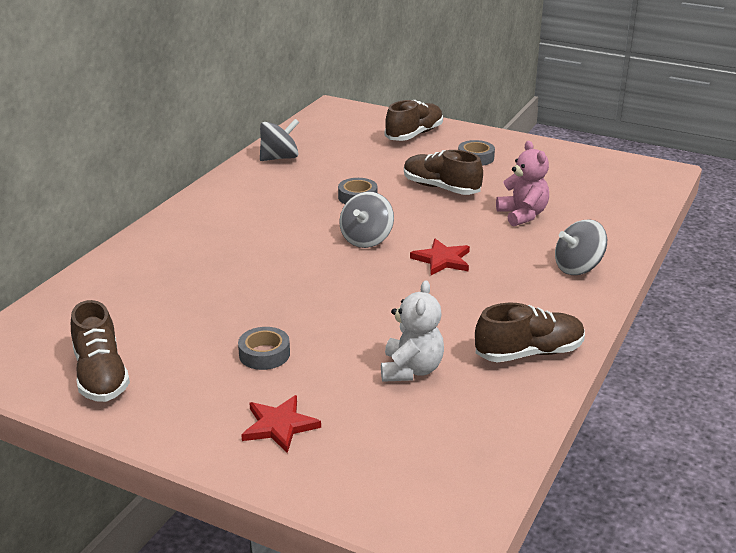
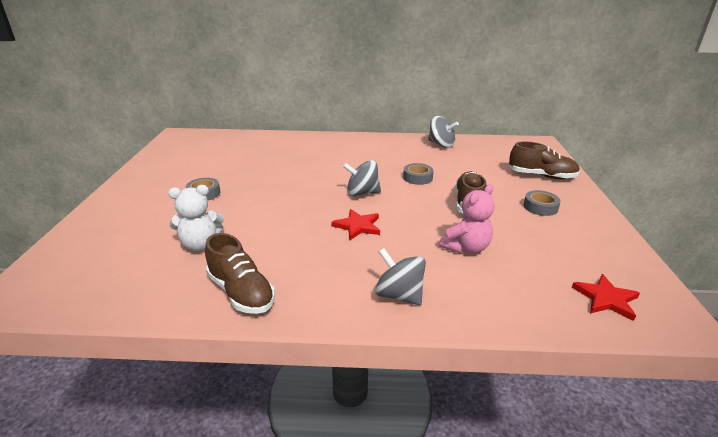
camera: 65 degrees right, 0 degrees up
(101, 375) = (171, 160): brown shoe -> none
(279, 426) = (130, 214): red star -> red star (606, 299)

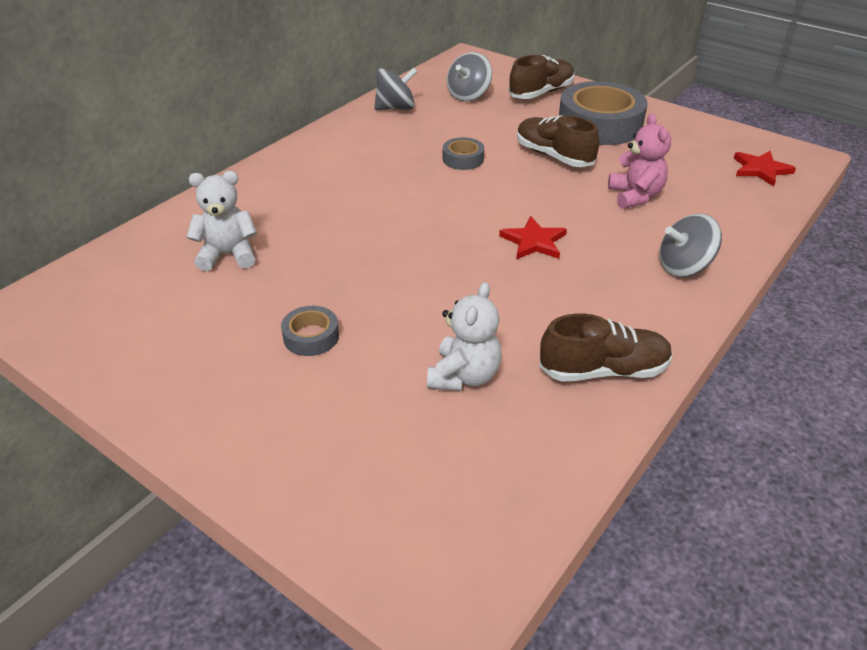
camera: 55 degrees left, 10 degrees up
(251, 155) = (228, 255): none -> white teddy bear
(362, 193) = (459, 209): grey spinning top -> grey spinning top (468, 95)
(540, 207) = (600, 124): grey tape -> grey tape, size x2.17

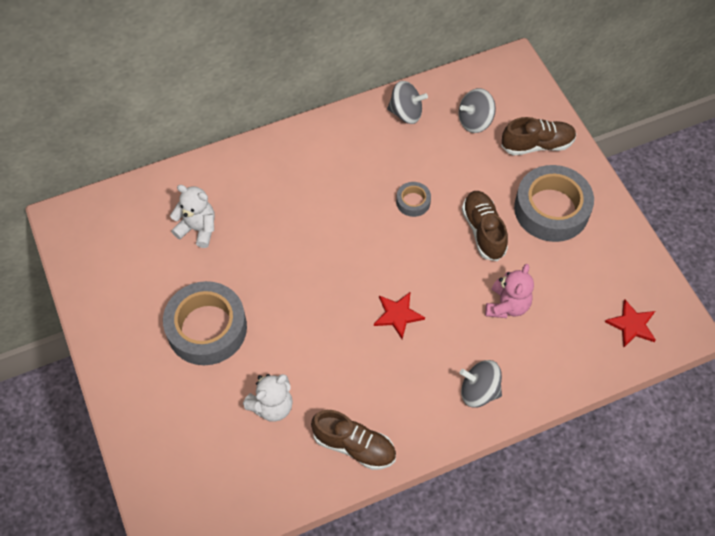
camera: 30 degrees right, 20 degrees up
(311, 337) = (207, 328): grey tape -> grey tape, size x2.17

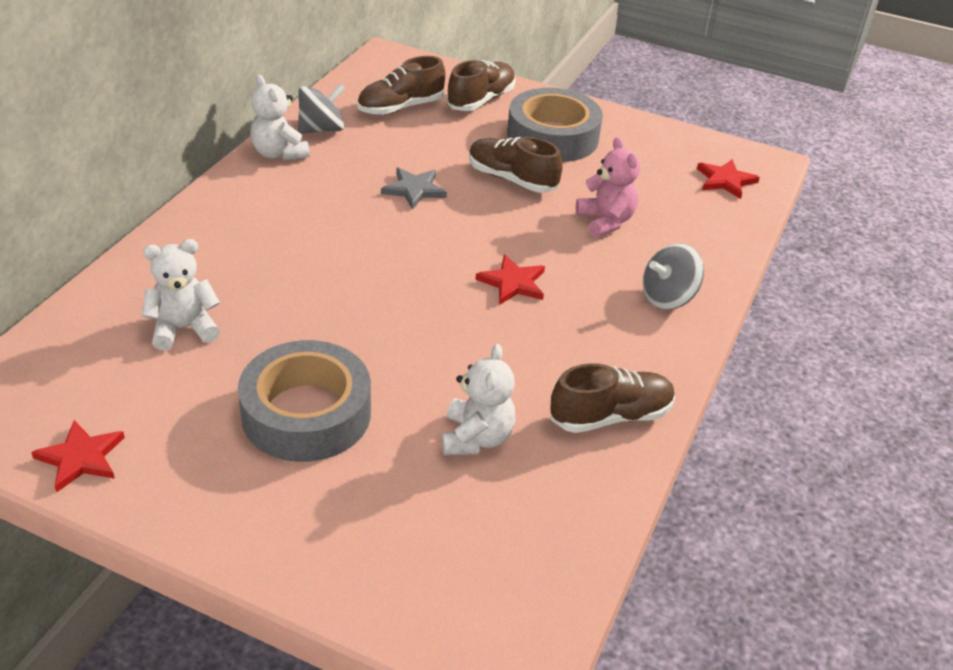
camera: 45 degrees left, 20 degrees down
(90, 282) = (81, 458): none -> red star
(361, 120) = (279, 153): none -> white teddy bear
(413, 202) = (414, 190): grey tape -> grey star
(475, 121) = (400, 107): grey spinning top -> brown shoe

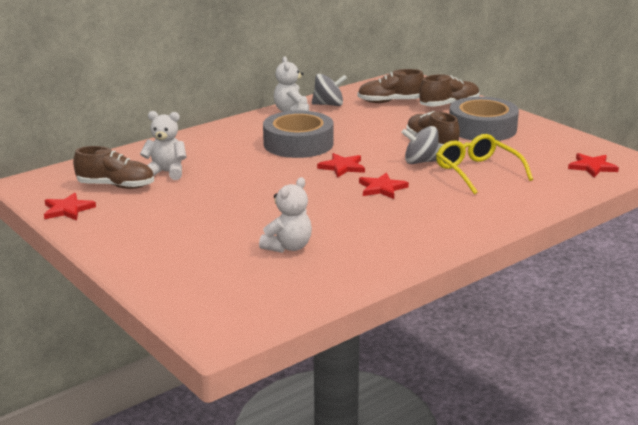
camera: 30 degrees right, 15 degrees down
(306, 413) = (200, 217): grey tape -> grey tape (298, 144)
(414, 190) = (360, 138): grey star -> none
(431, 253) = (342, 167): none -> red star
(606, 221) = (477, 172): pink teddy bear -> yellow glasses
(611, 416) = (384, 256): brown shoe -> brown shoe (116, 186)
(668, 298) = (483, 213): grey spinning top -> grey spinning top (421, 162)

